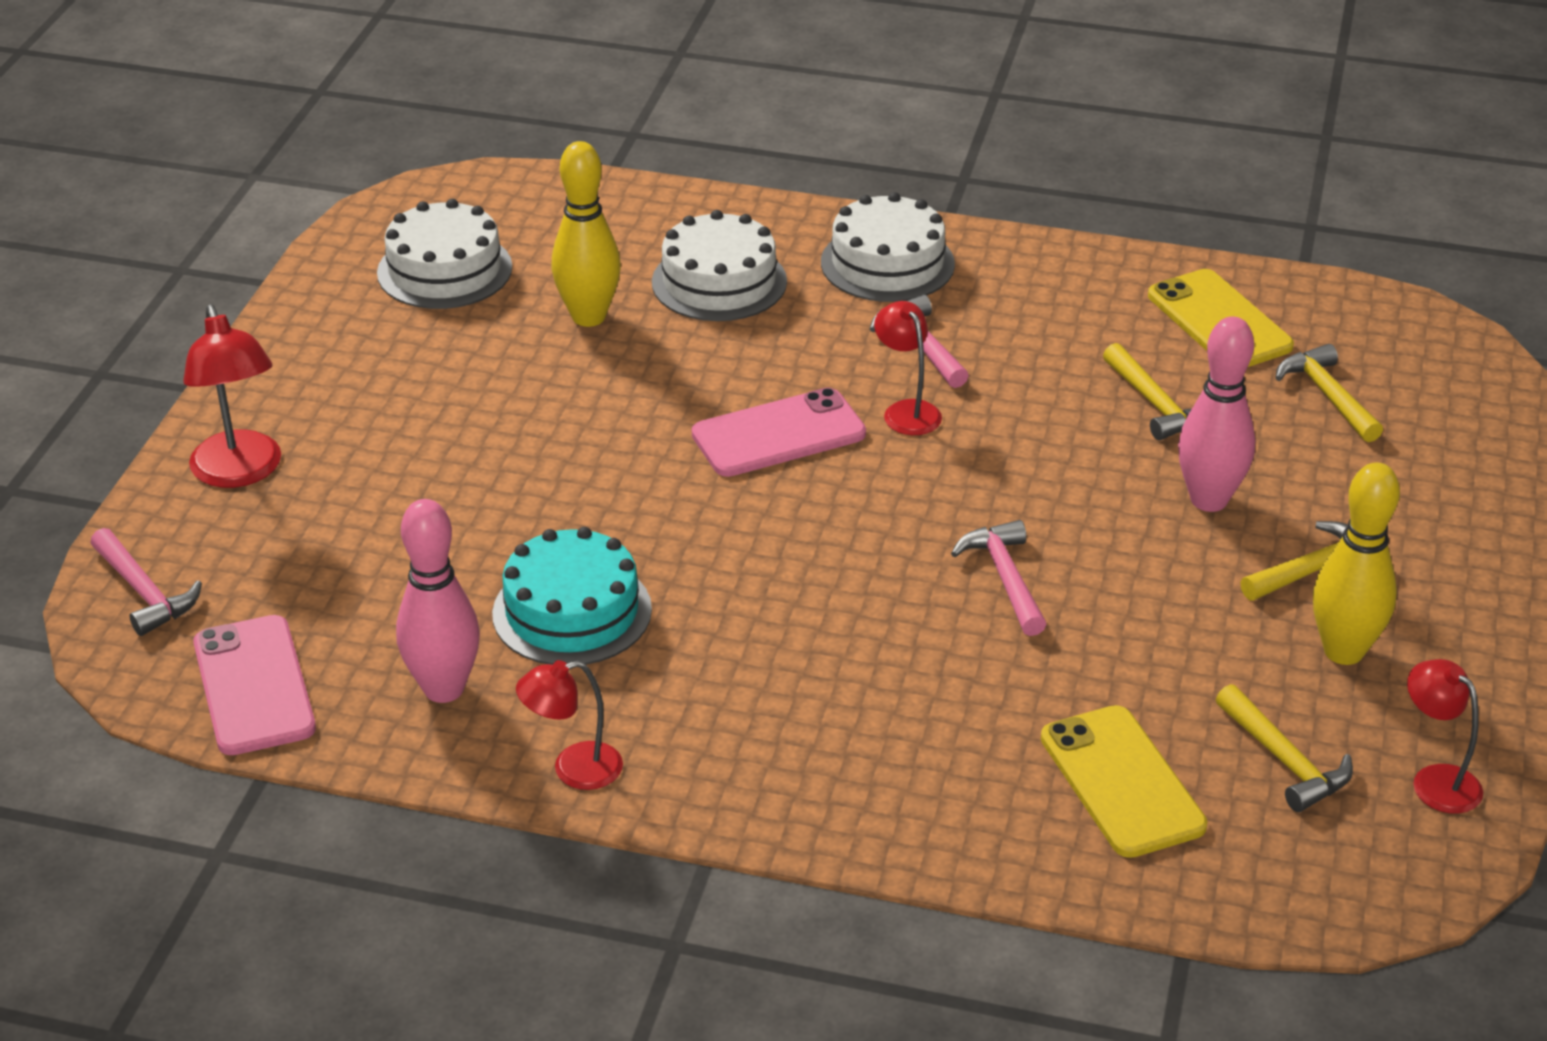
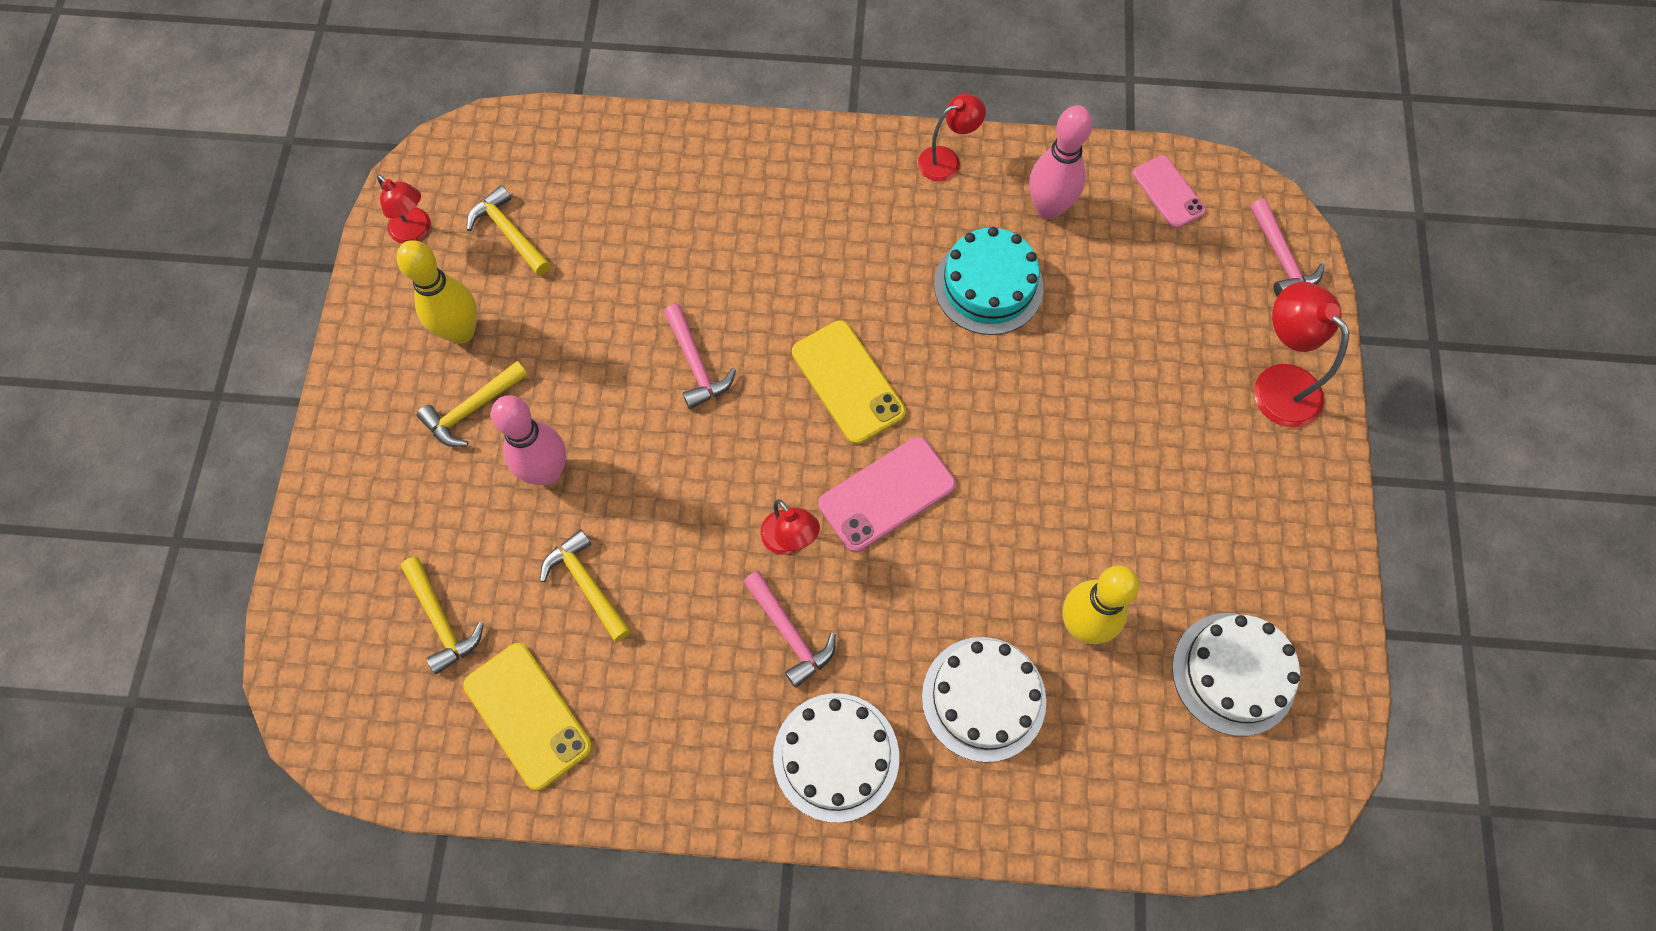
camera: 170 degrees right, 30 degrees up
(144, 592) = (1280, 257): pink hammer -> pink hammer turned 150 degrees counterclockwise
(254, 686) = (1168, 192): pink phone -> pink phone, size x0.66
(1122, 782) = (611, 201): yellow phone -> yellow phone (848, 382)

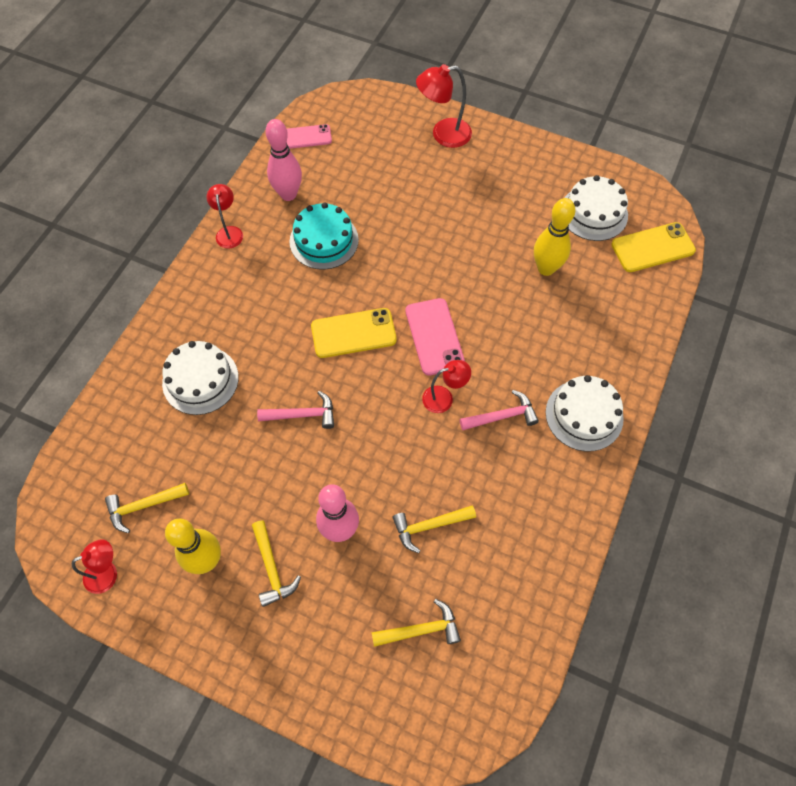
camera: 70 degrees left, 5 degrees down
(528, 715) = (506, 588): yellow phone -> yellow phone (652, 247)
(983, 698) = (572, 329): white cake -> white cake (200, 380)
(1280, 257) = (371, 105): pink hammer -> none

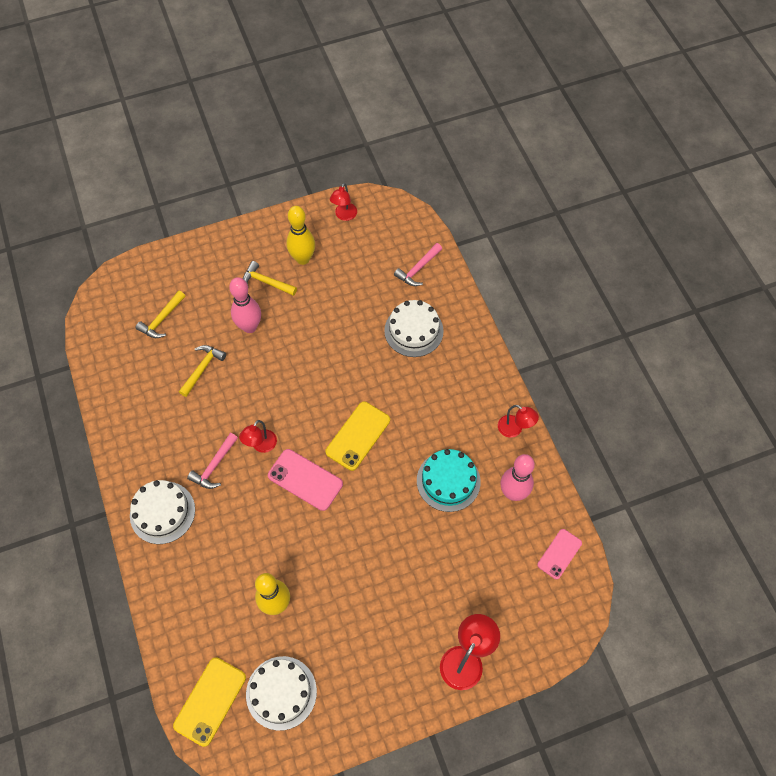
camera: 135 degrees right, 0 degrees up
(144, 506) = (364, 253): yellow hammer -> none
(302, 415) = (334, 363): pink hammer -> pink hammer (418, 269)

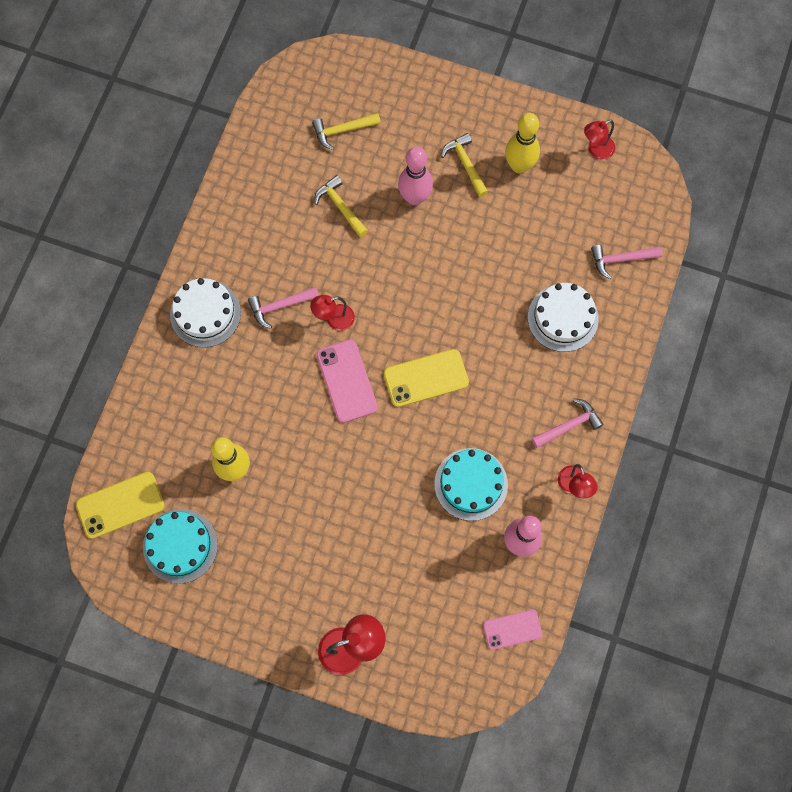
camera: 40 degrees right, 10 degrees up
(202, 369) = (340, 206): yellow hammer -> yellow hammer turned 105 degrees counterclockwise
(281, 692) = (180, 546): white cake -> turquoise cake
(477, 394) = (569, 425): none -> pink hammer

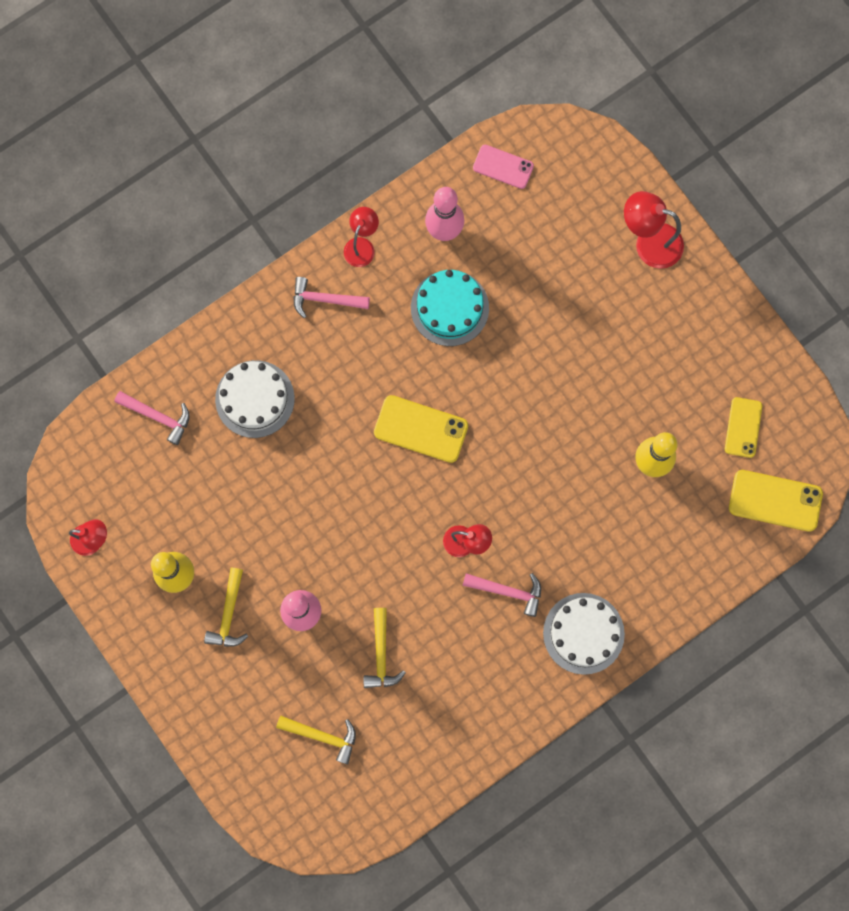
camera: 145 degrees left, 5 degrees up
(180, 546) = (743, 427): turquoise cake -> yellow phone
(347, 381) = (495, 476): pink phone -> none

